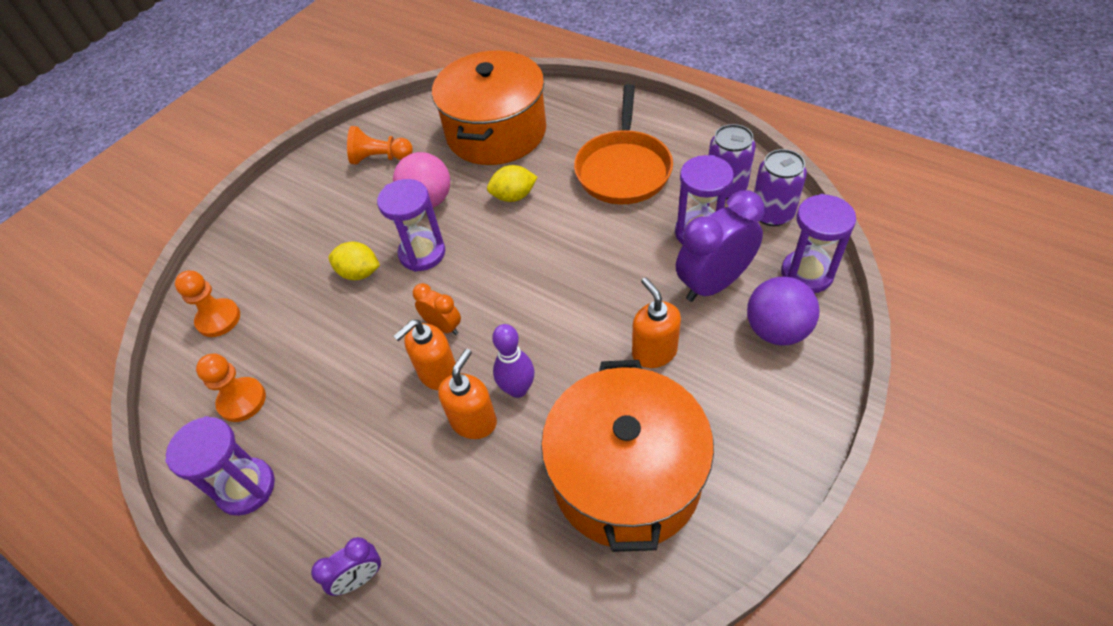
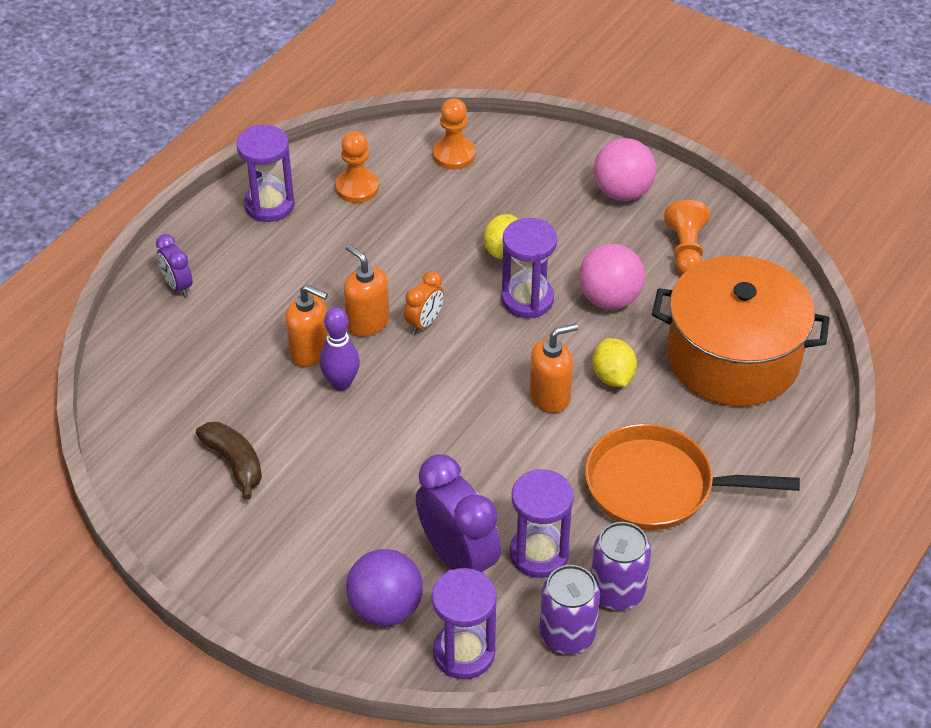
camera: 85 degrees right, 5 degrees down
(304, 197) = (622, 192): none -> pink ball
(626, 476) = (234, 463): orange pot -> brown banana
(654, 352) = (371, 495): orange soap dispenser -> orange soap dispenser (550, 396)

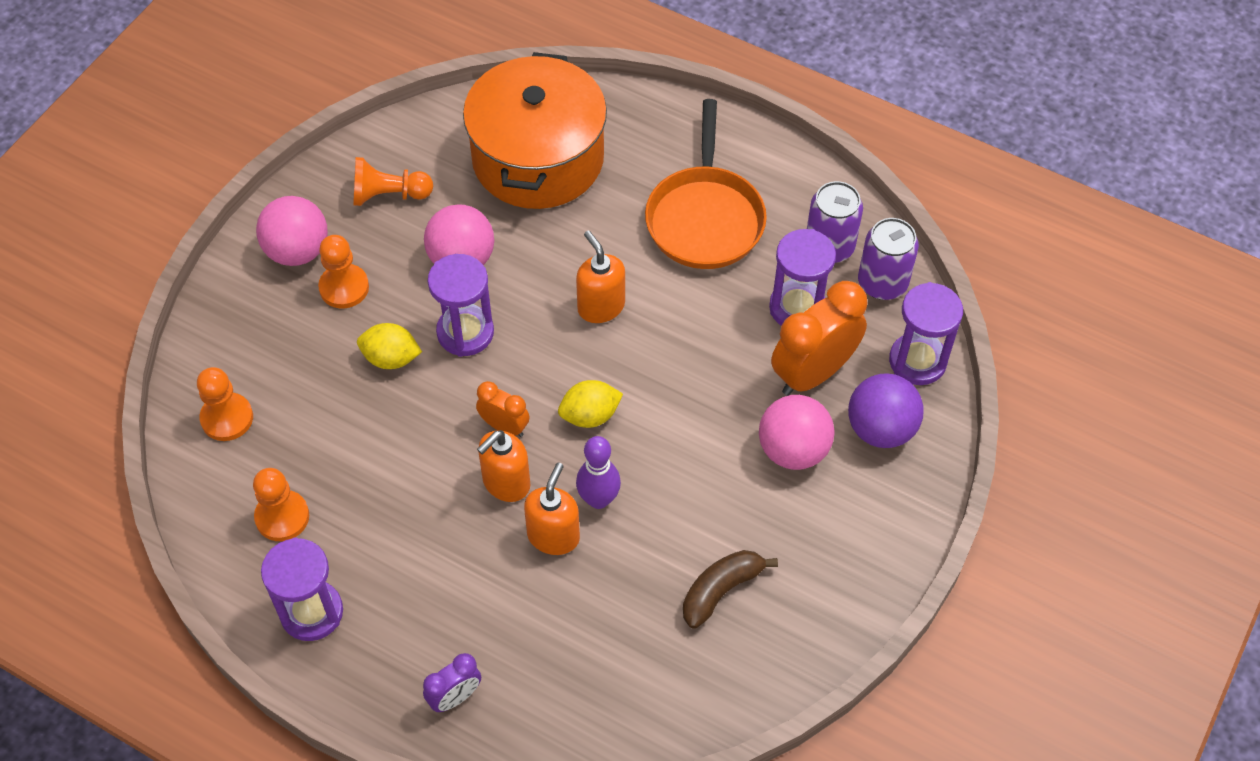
camera: 95 degrees left, 10 degrees up
(371, 532) = (793, 450): none -> pink ball
(458, 558) = (813, 373): purple clock -> orange clock
(581, 221) = (344, 287): none -> orange pawn
(613, 377) = (570, 254): yellow lemon -> yellow lemon (590, 415)

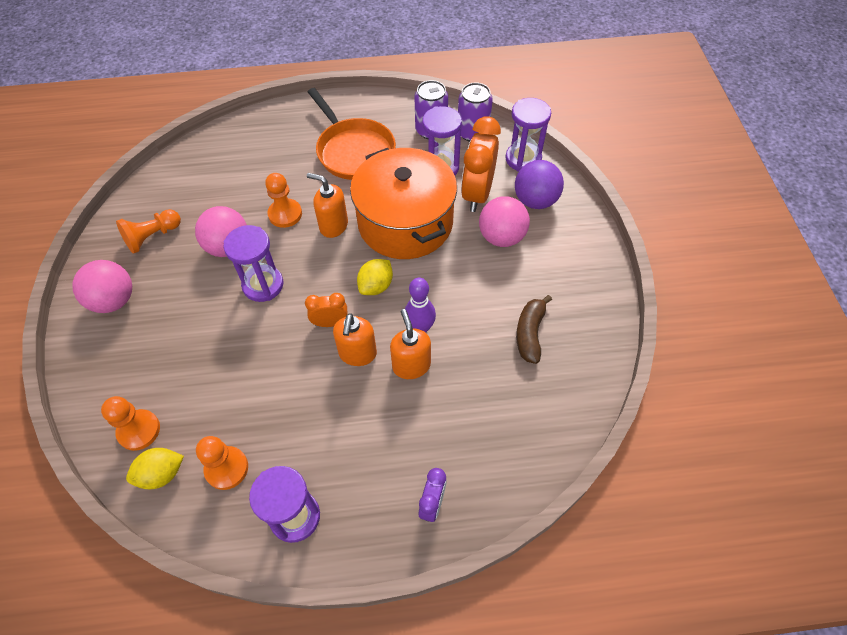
camera: 35 degrees left, 0 degrees up
(344, 287) = (163, 304): orange pawn -> orange pawn (285, 214)
(391, 358) = (226, 327): yellow lemon -> yellow lemon (161, 474)
(538, 158) = (232, 170): orange pot -> orange pot (405, 222)

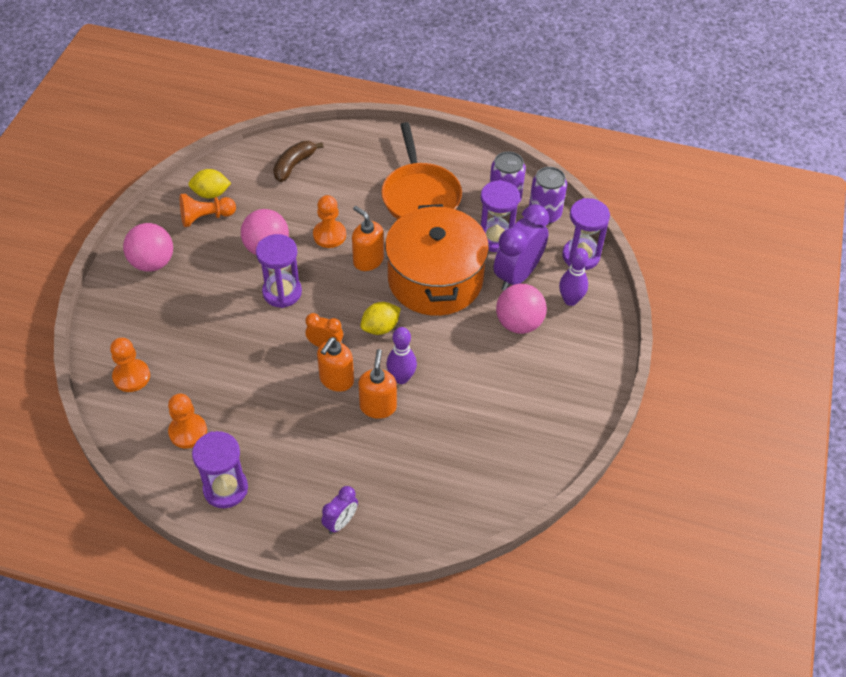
camera: 20 degrees right, 5 degrees down
(161, 474) = (136, 417): yellow lemon -> yellow lemon (211, 194)
(477, 194) = (517, 275): orange clock -> purple clock
(530, 333) = (498, 418): brown banana -> brown banana (294, 165)
(535, 200) = (570, 300): purple ball -> purple bowling pin

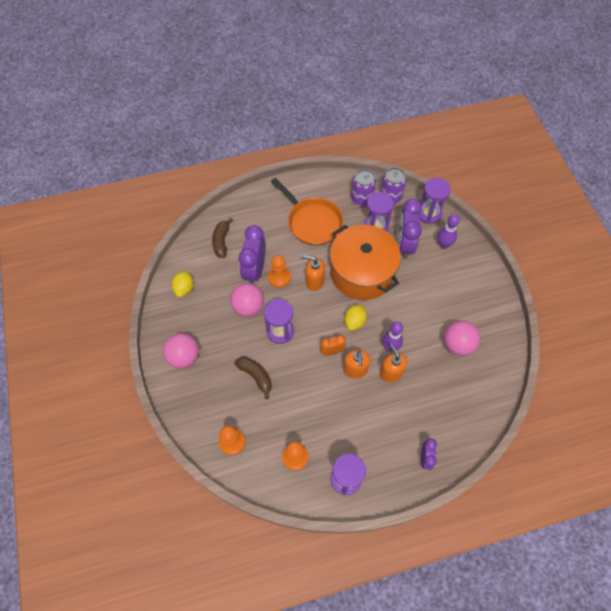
camera: 30 degrees left, 10 degrees up
(206, 217) = (194, 307): orange pawn -> none
(211, 194) = (184, 288): yellow lemon -> yellow lemon turned 45 degrees counterclockwise
(214, 324) = (256, 376): none -> brown banana
(306, 214) = (254, 270): none -> purple clock
(519, 323) = (427, 275): pink ball -> pink ball (457, 344)

